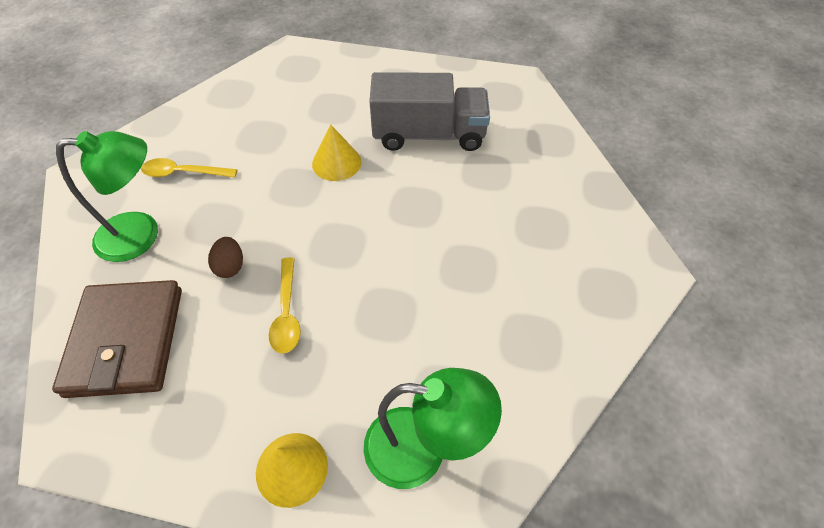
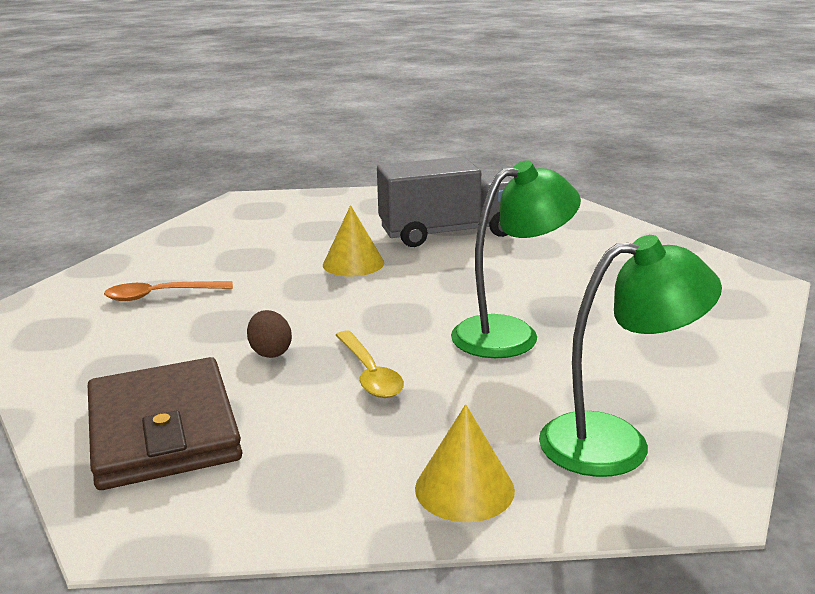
camera: 15 degrees left, 30 degrees down
(141, 235) = (131, 347): green lamp -> green lamp (510, 333)
(183, 173) = (160, 295): yellow spoon -> orange spoon

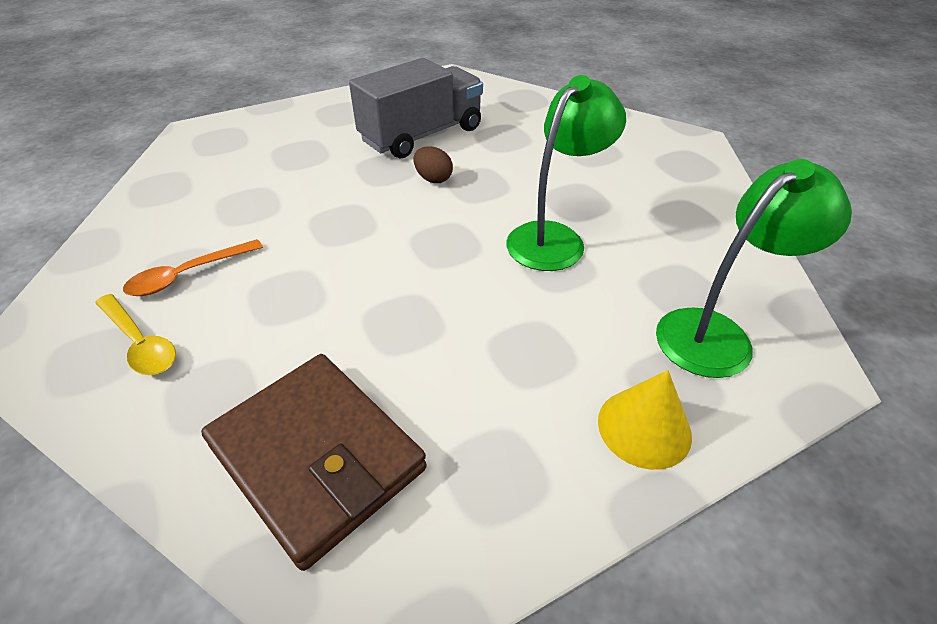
camera: 25 degrees left, 20 degrees up
(270, 352) = (357, 318): brown egg -> brown egg (433, 179)
(353, 263) = (361, 189): yellow cone -> none
(369, 374) = (469, 318): yellow spoon -> yellow spoon (140, 343)

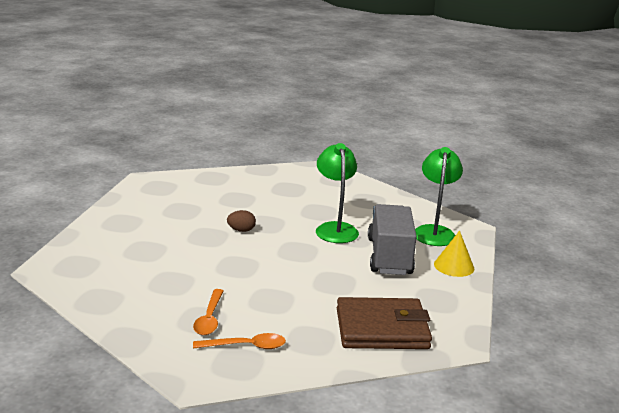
camera: 50 degrees left, 20 degrees down
(140, 343) = (246, 346): yellow spoon -> orange spoon
(422, 135) = (194, 214): grey truck -> grey truck (389, 256)

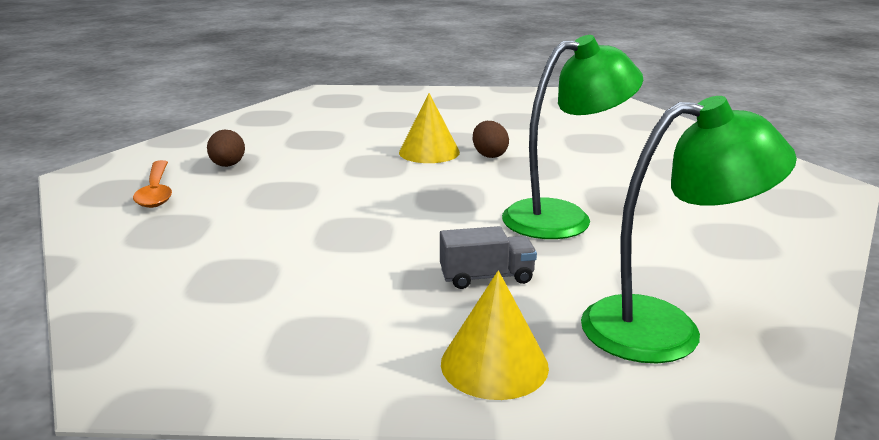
camera: 80 degrees right, 0 degrees up
(209, 318) = (228, 165): orange spoon -> brown egg
(225, 247) = (429, 152): none -> yellow cone
(382, 329) = (196, 285): brown wallet -> none
(389, 256) = (486, 277): grey truck -> grey truck, size x0.44

